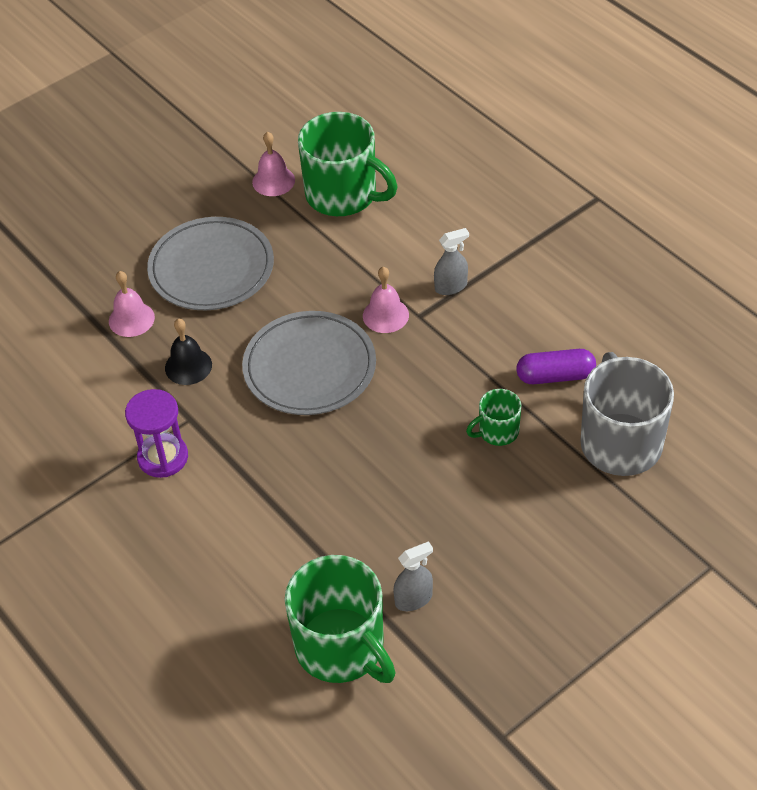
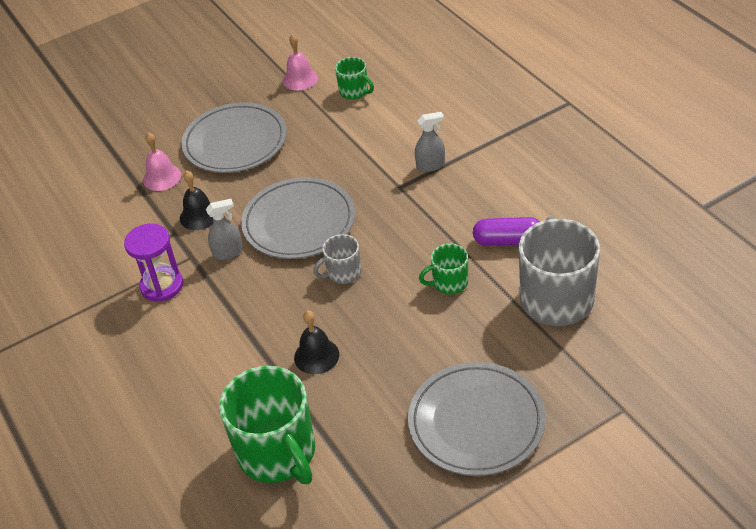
camera: 10 degrees right, 5 degrees down
(343, 195) = (354, 91): green mug -> green mug, size x0.49
(362, 530) = (316, 356): none -> black bell
(373, 427) = (343, 273): none -> grey mug
(385, 315) = (371, 185): pink bell -> none
(413, 599) = (349, 417): grey spray bottle -> grey spray bottle (228, 252)
(555, 594) = (476, 422): none -> grey plate

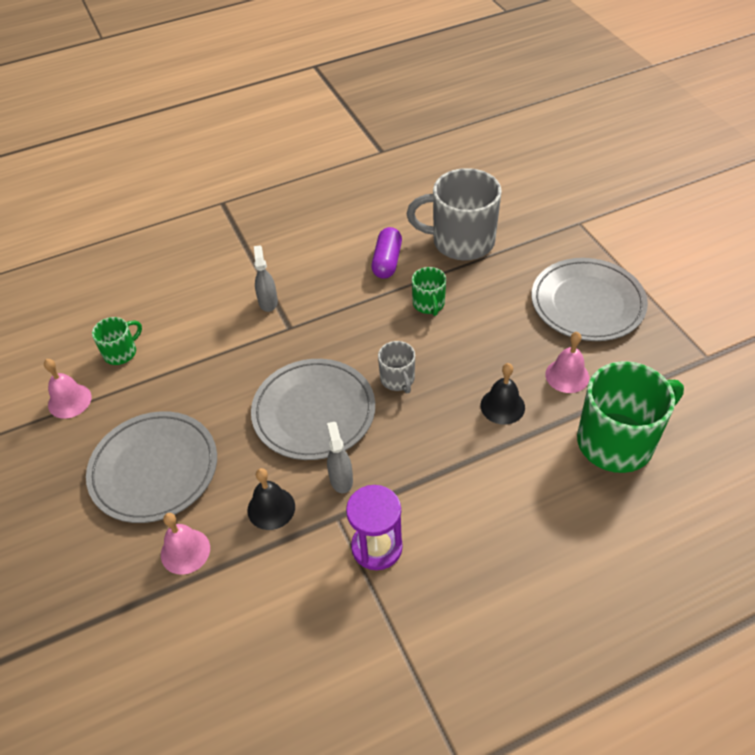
camera: 85 degrees left, 5 degrees up
(362, 407) = (567, 375): none -> pink bell

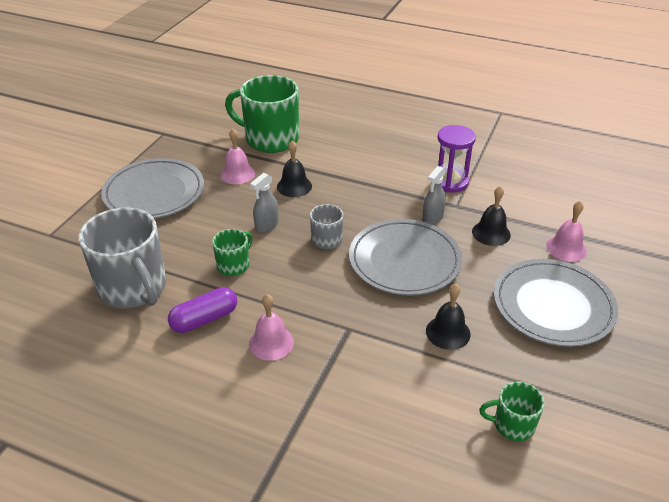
camera: 135 degrees left, 10 degrees down
(69, 401) = (594, 413): pink bell -> pink bell (271, 343)
(218, 379) = (448, 332): none -> black bell
(268, 302) = (337, 365): grey spray bottle -> grey spray bottle (266, 225)

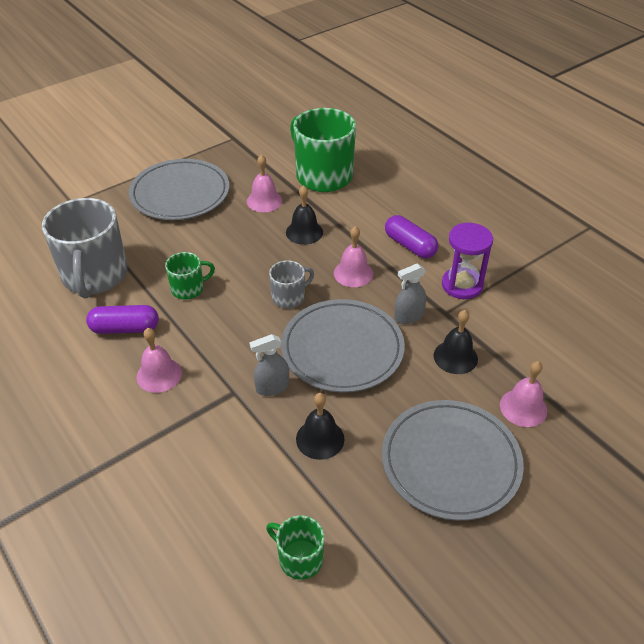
camera: 30 degrees right, 5 degrees up
(266, 225) = (247, 262): grey spray bottle -> grey spray bottle (272, 387)
(362, 203) = (353, 273): none -> pink bell
(387, 168) = (410, 246): none -> purple capsule

